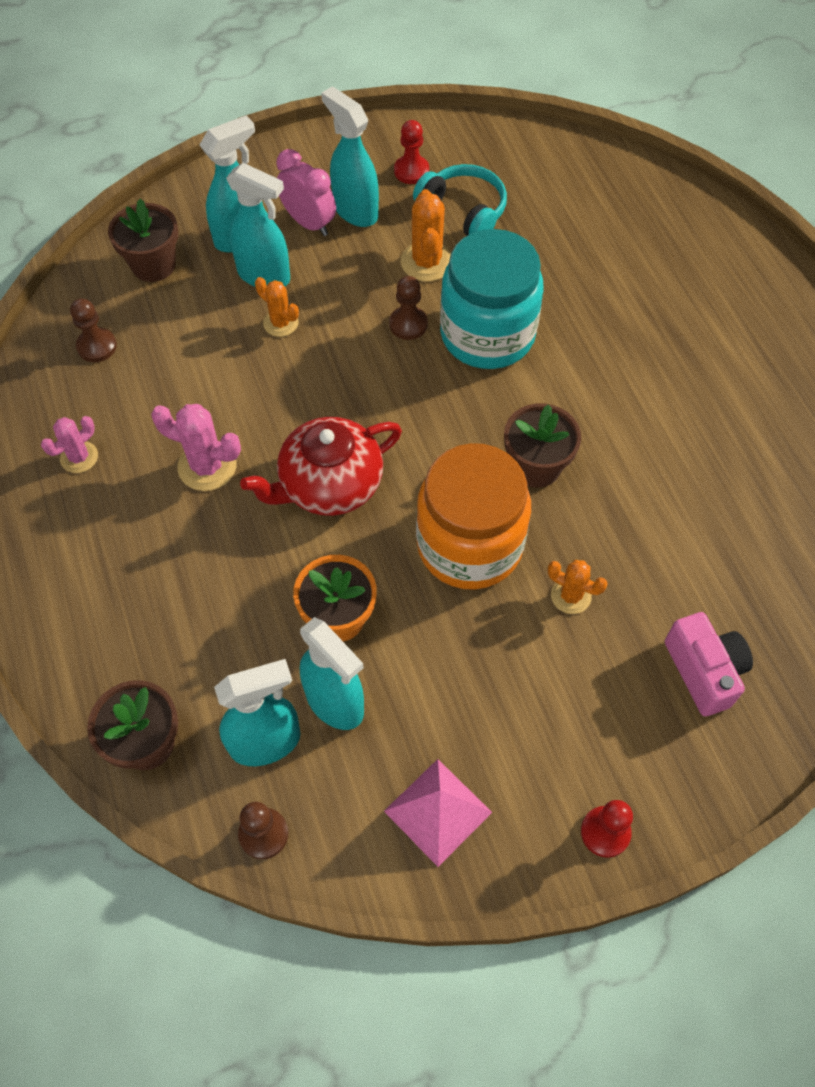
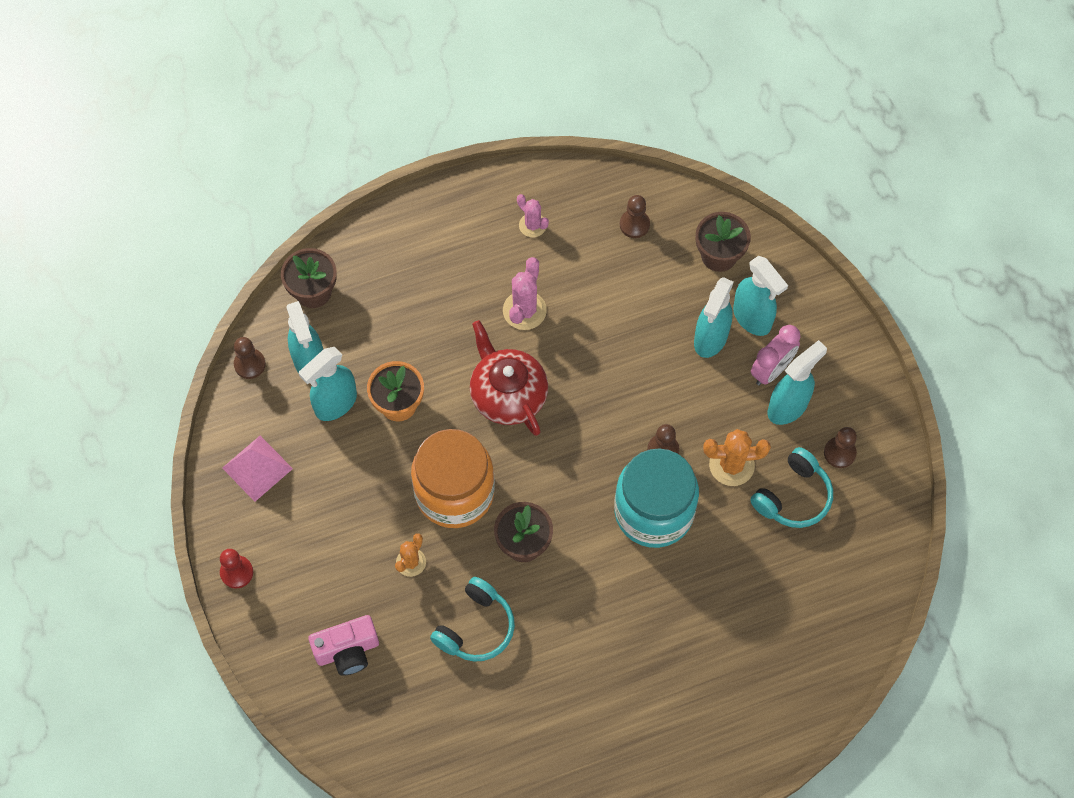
camera: 90 degrees right, 5 degrees up
(280, 323) = (661, 353): orange cactus -> none
(411, 171) = (839, 453): red pawn -> brown pawn
(652, 518) = (476, 627): none -> turquoise headphones

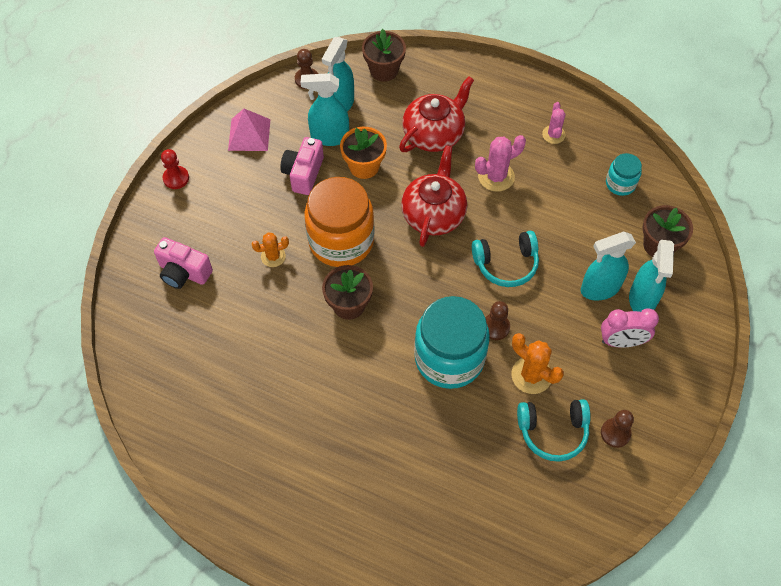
camera: 45 degrees right, 5 degrees down
(351, 460) = (303, 173): none -> pink camera
(428, 316) = (434, 134): none -> red teapot
(476, 627) = (268, 326): turquoise headphones -> turquoise headphones (506, 264)
(634, 224) = (620, 184): brown pawn -> turquoise jar
(788, 407) = (609, 373): turquoise spray bottle -> none

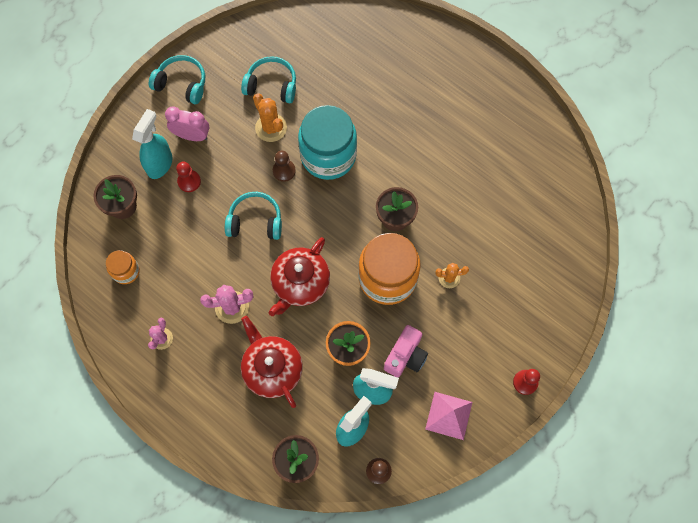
camera: 165 degrees left, 10 degrees up
(184, 272) = (528, 282): pink camera -> none
(434, 134) = (272, 369): red teapot -> red teapot turned 90 degrees clockwise
(599, 289) = (189, 181): turquoise spray bottle -> red pawn
(615, 433) = (228, 74): brown pawn -> none
(620, 184) = (126, 271): turquoise jar -> orange jar
(666, 404) = (182, 84): none -> turquoise headphones

